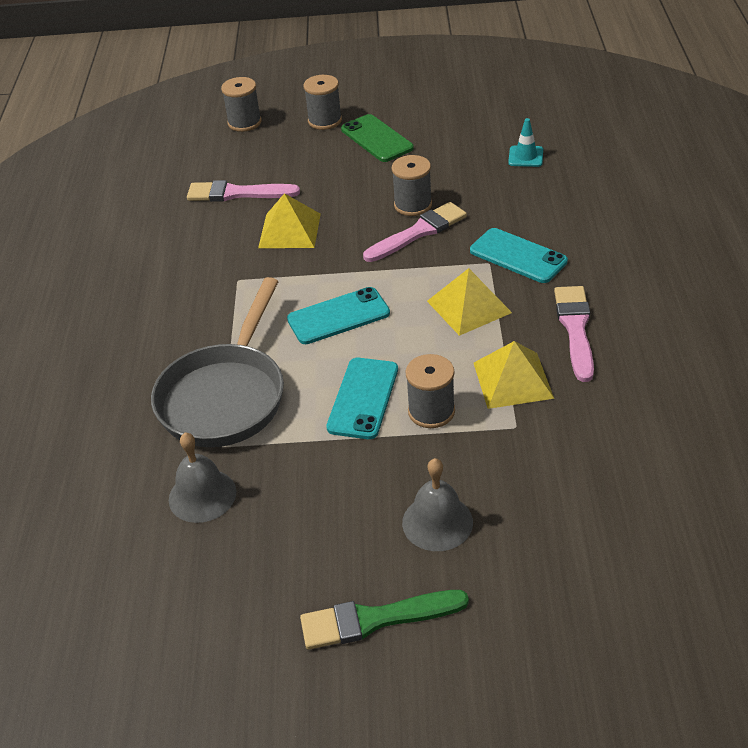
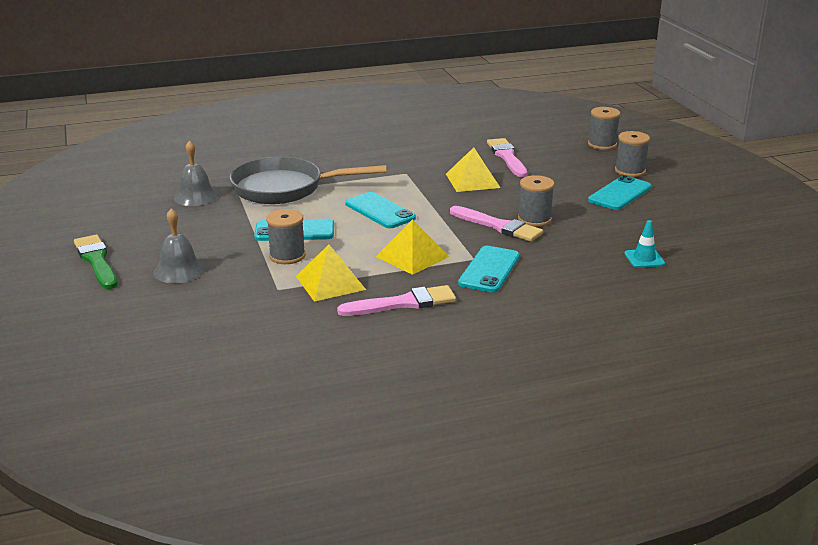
camera: 70 degrees right, 15 degrees down
(376, 139) = (619, 193): green phone -> turquoise phone

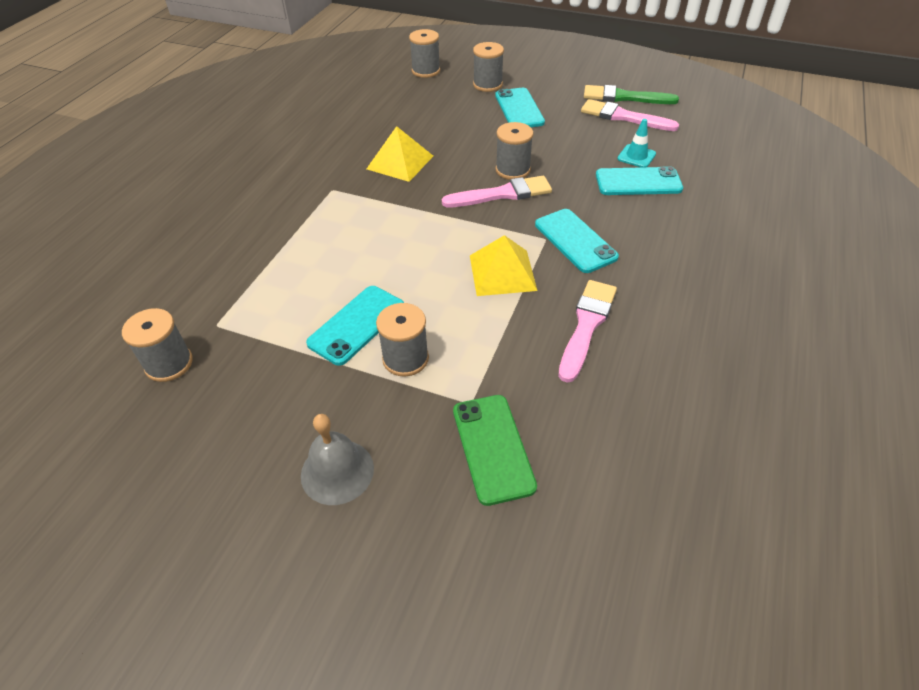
camera: 50 degrees left, 20 degrees up
(96, 261) = (215, 550): green brush -> green brush (624, 97)
(196, 196) = (169, 364): grey bell -> grey spool
(251, 308) = (492, 448): none -> green phone
(285, 188) = (251, 283): grey pan -> none
(330, 282) = (497, 355): yellow pyramid -> none
(380, 211) = (387, 245): turquoise phone -> turquoise phone (638, 182)
(507, 157) = (381, 122): pink brush -> pink brush (623, 117)

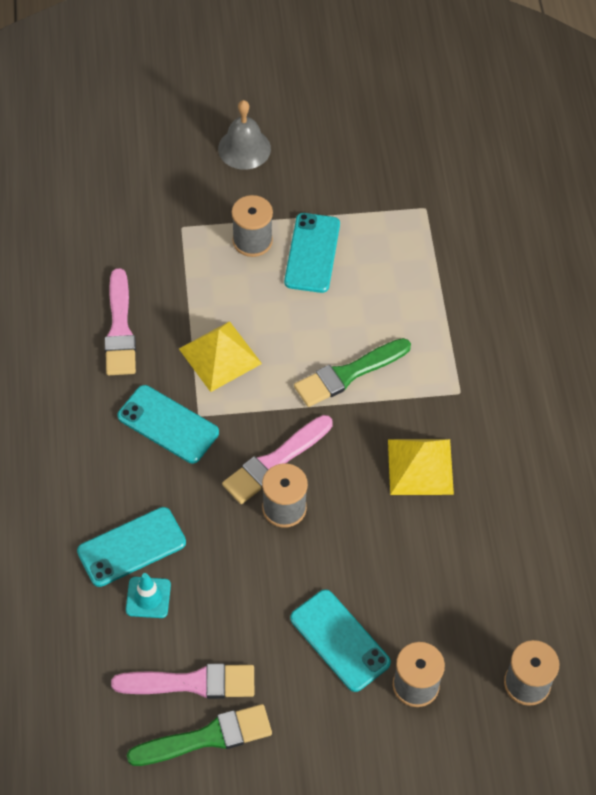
camera: 150 degrees right, 10 degrees up
(169, 364) = (428, 166): grey spool -> none
(404, 226) = (348, 374): none -> green brush
(492, 448) = (149, 202): green phone -> none

